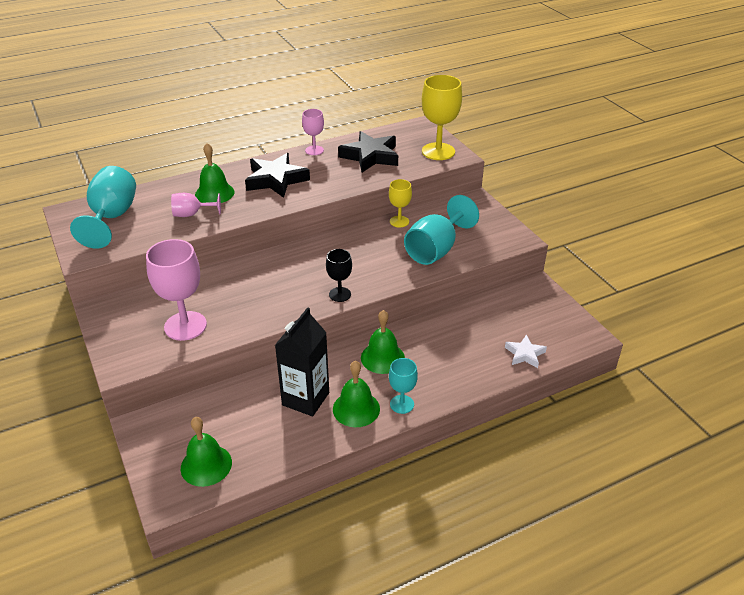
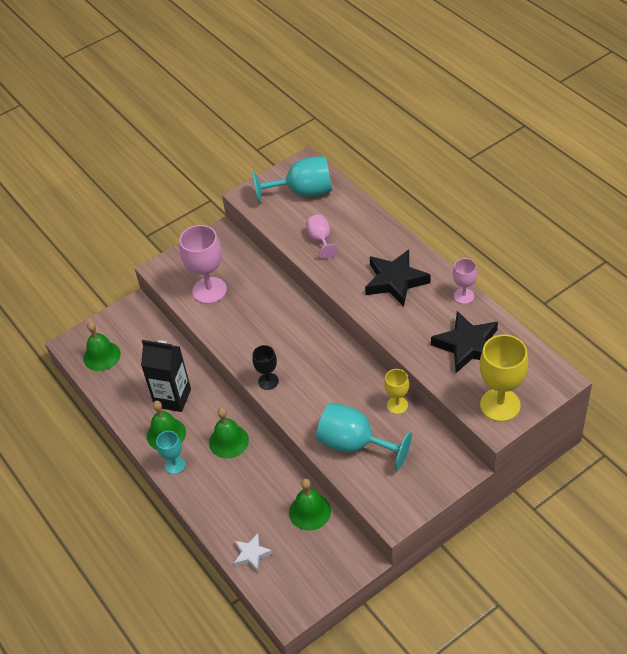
camera: 85 degrees right, 10 degrees up
(214, 193) = (359, 244): green bell -> green bell (310, 511)

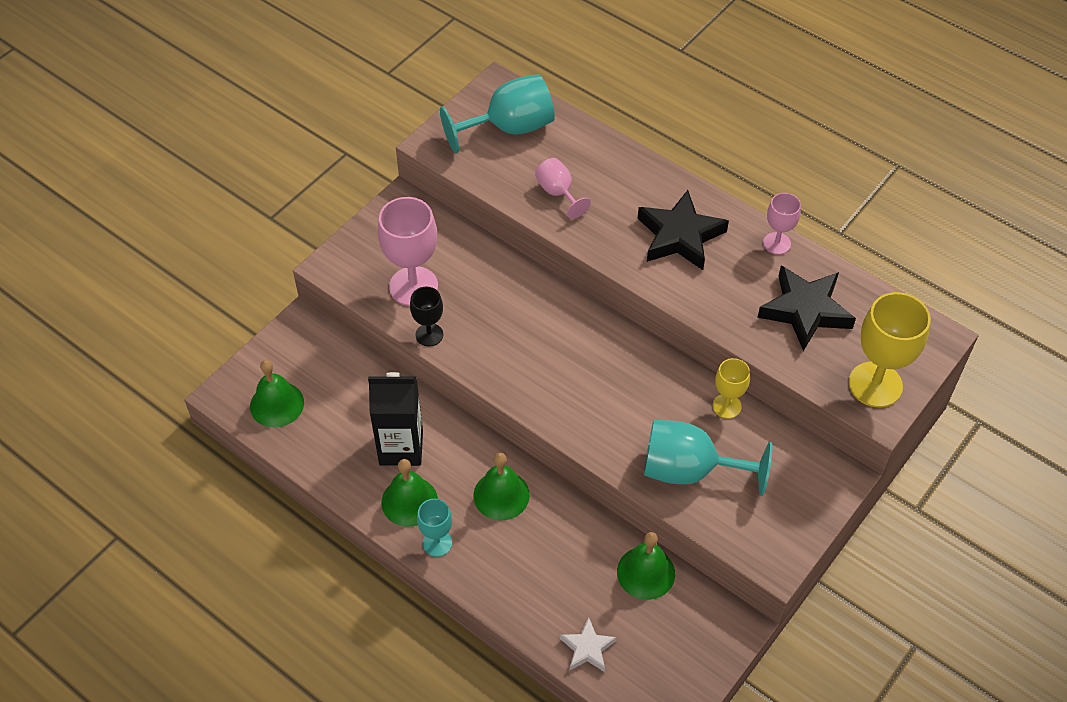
camera: 20 degrees left, 5 degrees up
(268, 381) = (541, 403): black goblet -> black goblet (429, 335)

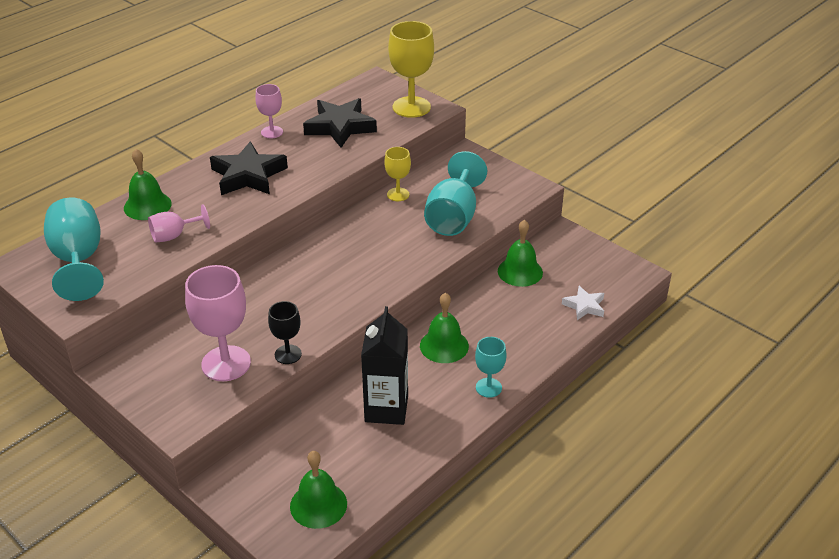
camera: 85 degrees left, 15 degrees down
(409, 501) = (444, 404): green bell -> green bell (147, 206)

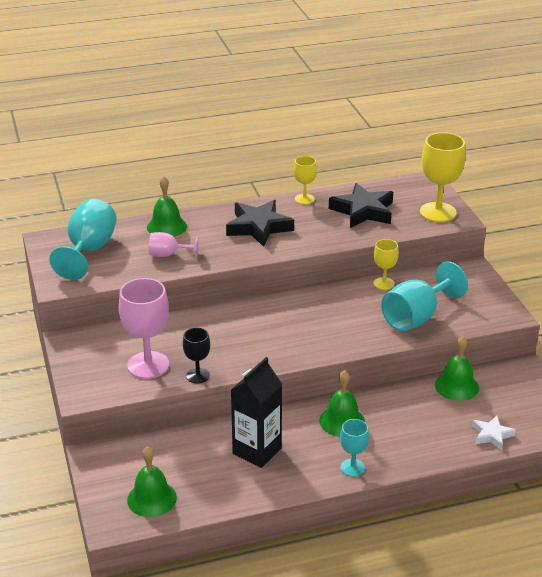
camera: 30 degrees right, 5 degrees down
(272, 132) = (304, 199): pink goblet -> yellow goblet

